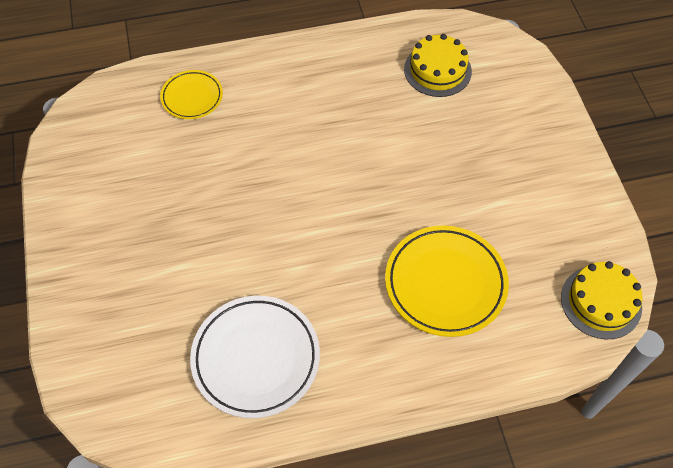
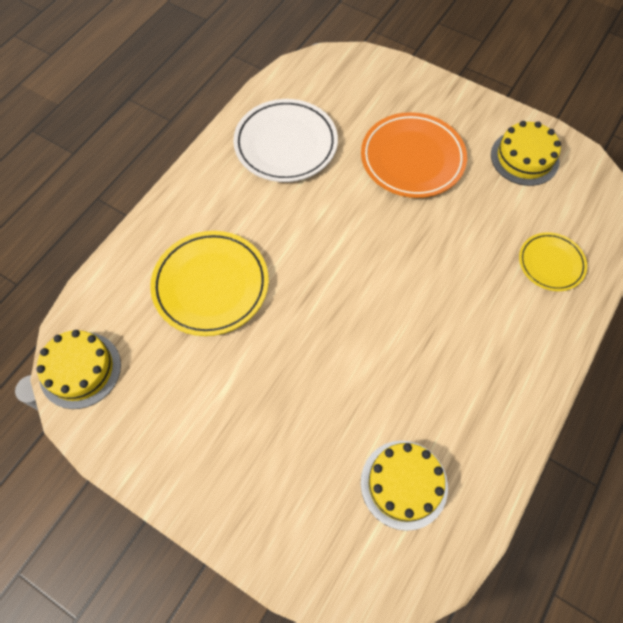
camera: 135 degrees right, 5 degrees up
(95, 173) = (524, 158): none -> yellow cake
(174, 247) = (412, 159): none -> orange plate

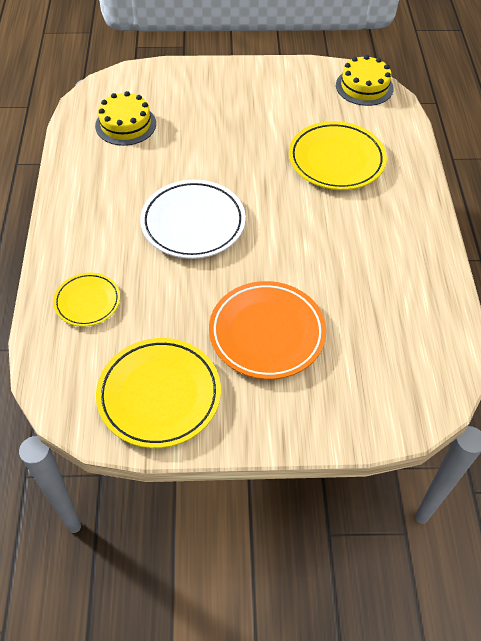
camera: 145 degrees right, 10 degrees down
(286, 144) = (388, 285): white plate -> white plate (193, 223)
(524, 158) = (159, 395): yellow cake -> yellow plate

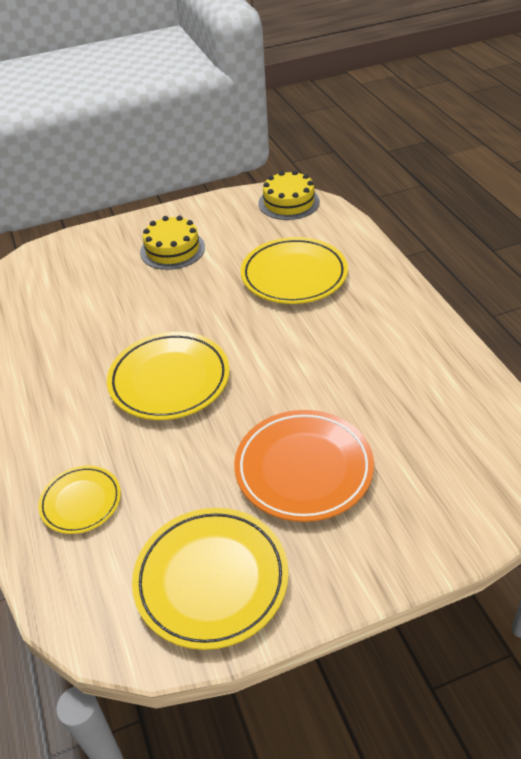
camera: 15 degrees left, 10 degrees down
(125, 124) = (51, 303): yellow cake -> yellow cake (172, 249)
(193, 223) = (169, 380): white plate -> yellow plate

